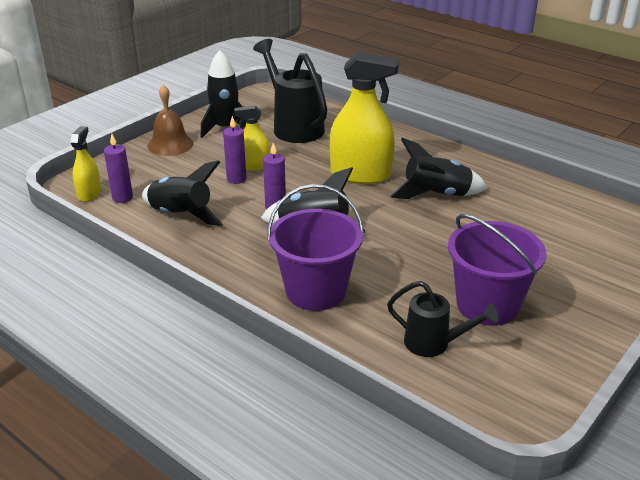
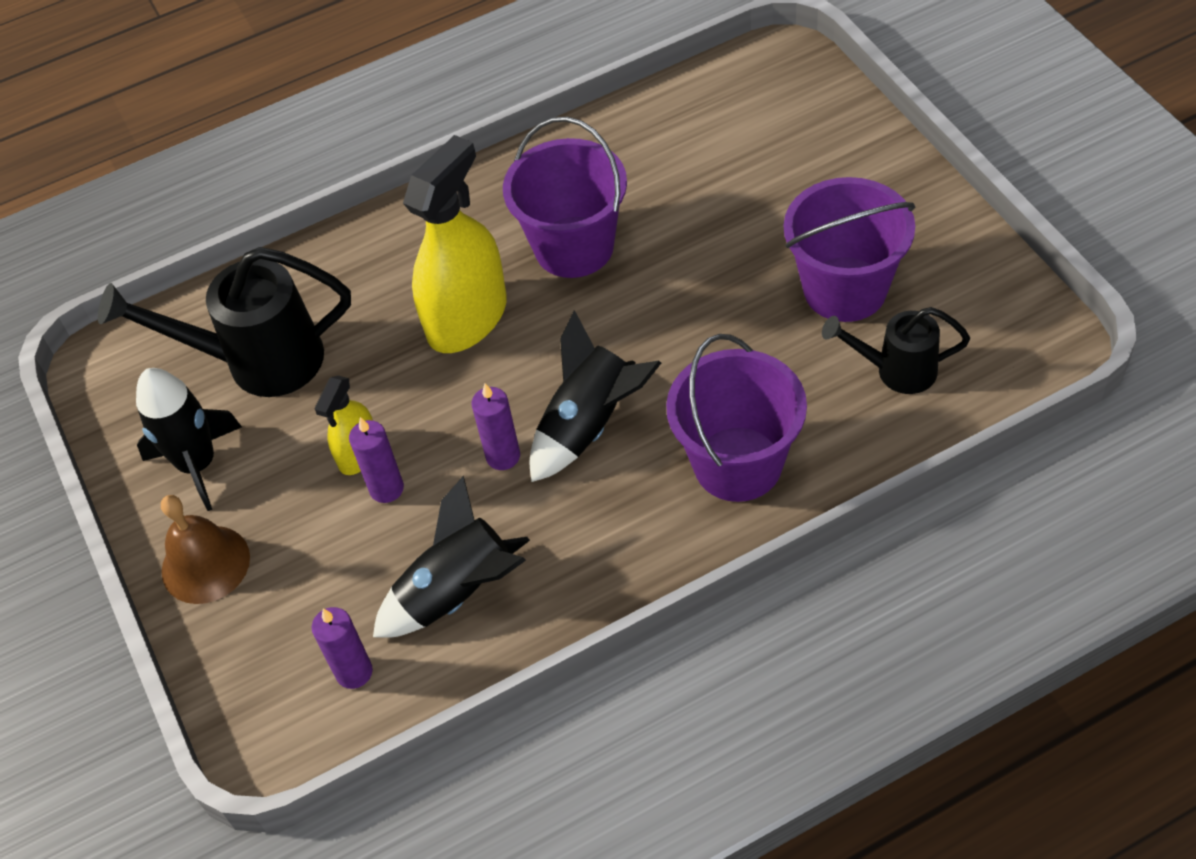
camera: 60 degrees left, 20 degrees up
(89, 193) = (309, 724): yellow spray bottle -> none
(434, 344) = (896, 371): black watering can -> black watering can turned 135 degrees counterclockwise
(436, 195) = (574, 247): black rocket -> purple bucket

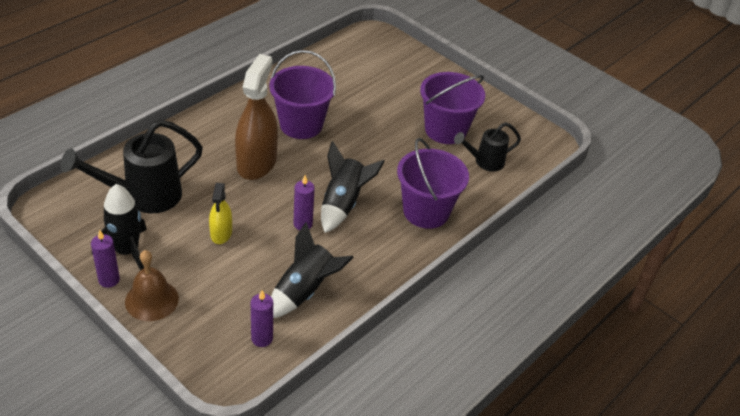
camera: 30 degrees left, 10 degrees down
(386, 488) = (244, 248): purple candle -> purple candle (109, 280)
(467, 318) = (256, 163): yellow spray bottle -> brown spray bottle

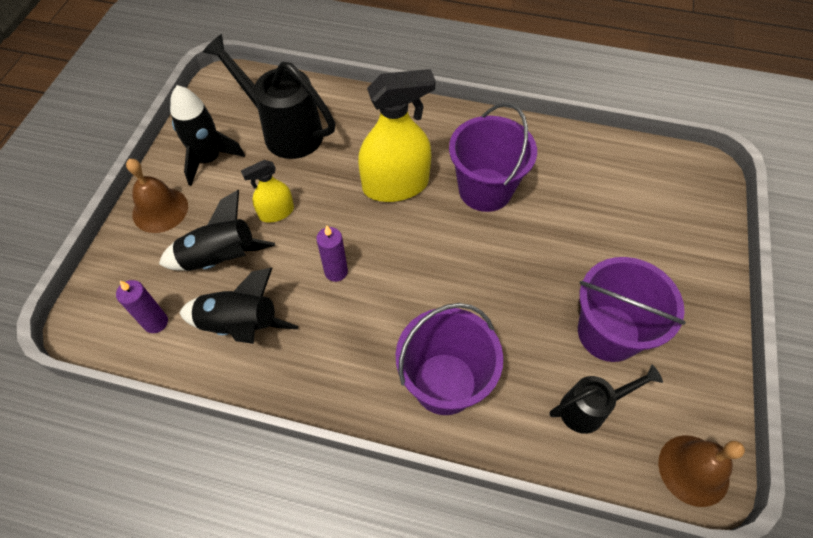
camera: 65 degrees right, 15 degrees up
(109, 280) = (167, 167): purple candle -> none
(256, 163) = (395, 185): brown spray bottle -> yellow spray bottle
(343, 204) = (393, 292): black rocket -> black rocket (220, 259)
(484, 162) = (590, 408): black watering can -> black watering can turned 120 degrees clockwise
(543, 144) = (693, 470): none -> brown bell

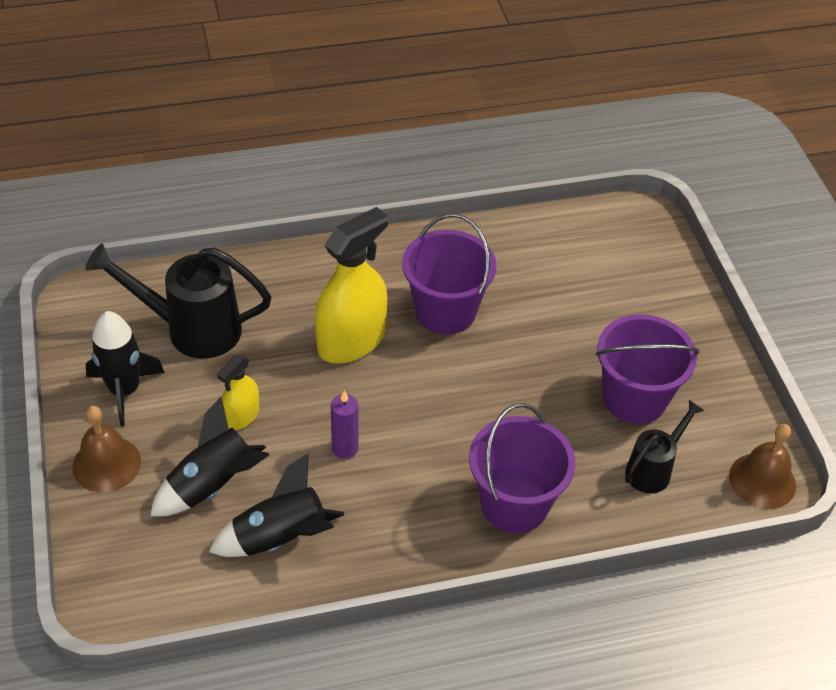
camera: 30 degrees left, 10 degrees down
(156, 322) = (187, 573): purple candle -> none

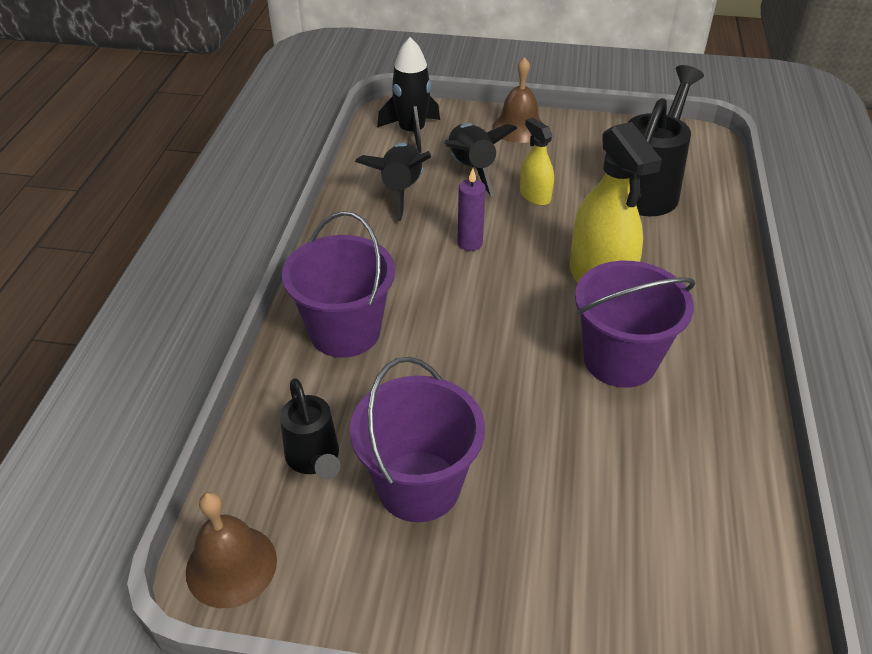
camera: 115 degrees right, 5 degrees down
(124, 391) = (589, 145): black rocket -> black rocket (412, 132)

